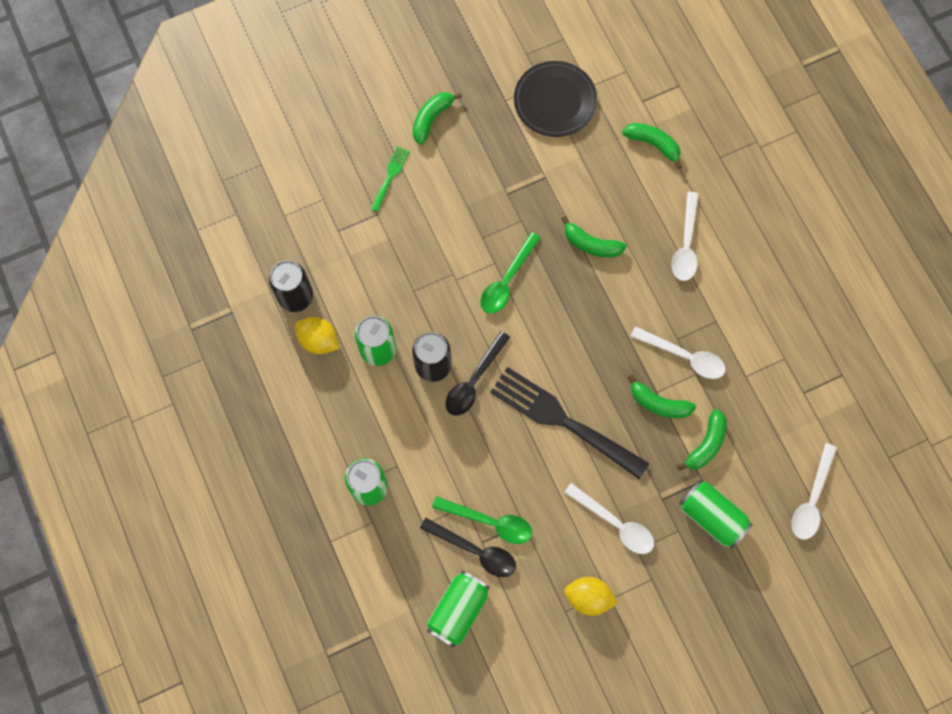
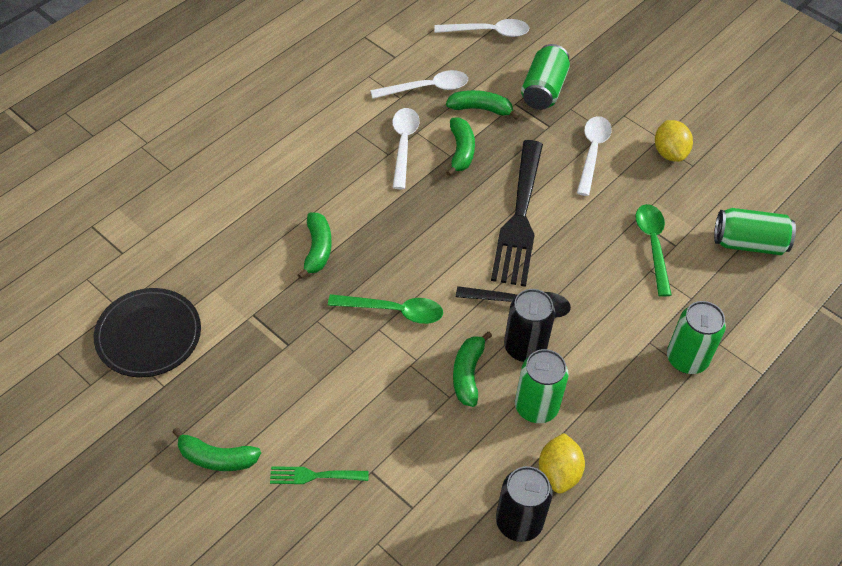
camera: 115 degrees left, 20 degrees down
(475, 550) = (687, 248): black spoon -> none
(653, 144) = (175, 229): green banana -> green banana (468, 373)
(686, 244) = (283, 173): white spoon -> white spoon (426, 88)

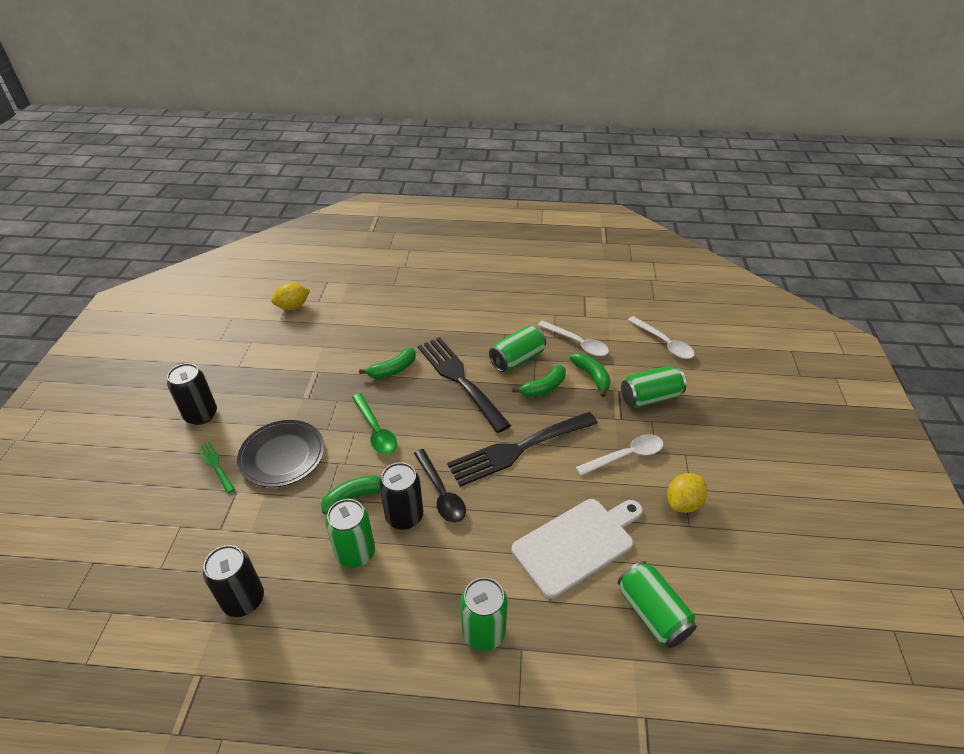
camera: 55 degrees right, 10 degrees down
(148, 335) = (270, 341): black plate -> black plate (282, 455)
(216, 458) = (201, 415): green banana -> black can
(387, 205) = (459, 379): none -> black fork
(403, 145) = (517, 359): white spoon -> green can
(558, 473) = (304, 601): yellow lemon -> yellow lemon (293, 307)
(653, 245) = (577, 543): green spoon -> white cutting board

